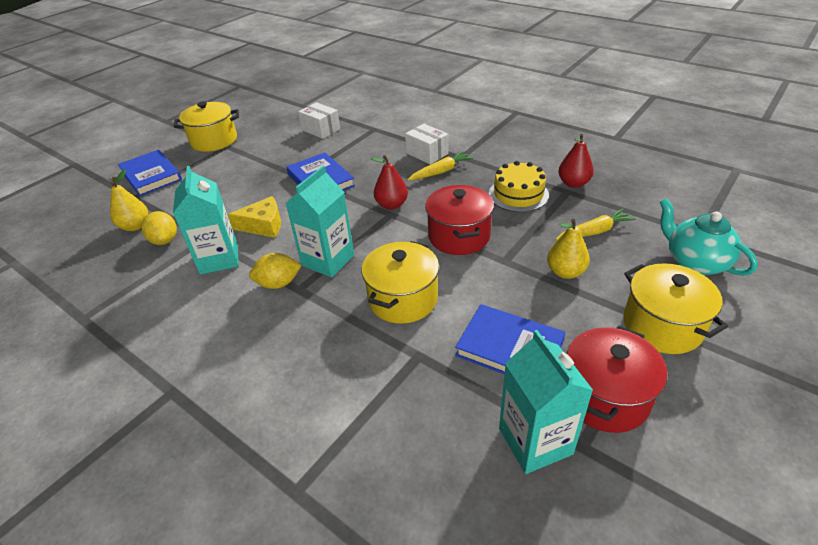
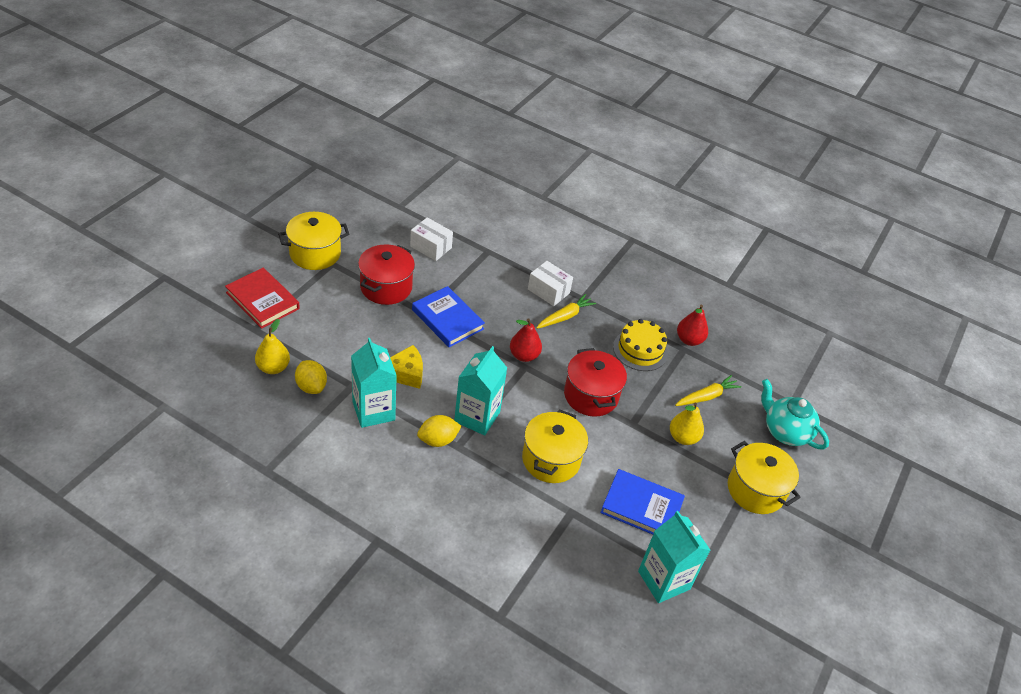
camera: 15 degrees left, 5 degrees up
(151, 176) = (263, 300): blue book -> red book
(605, 397) = (712, 547): red pot -> red pot (386, 287)

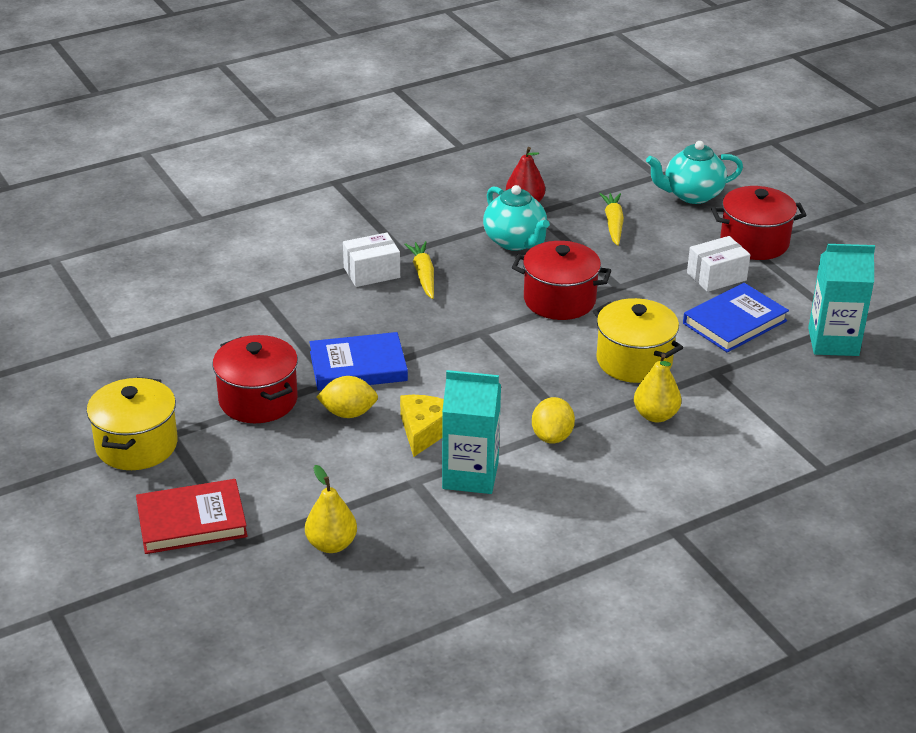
camera: 55 degrees left, 10 degrees down
(311, 386) = (391, 518): yellow lemon -> yellow lemon (348, 413)
(431, 247) = (213, 339): white box -> white box (716, 276)
(477, 417) = (535, 394): turquoise carton -> none
(524, 355) = (463, 327): red pear -> none
(640, 350) = (515, 242): yellow cake -> turquoise teapot
(683, 437) = (659, 261): yellow pear -> yellow pear (655, 415)
(755, 490) = (754, 242): yellow pot -> red pot

